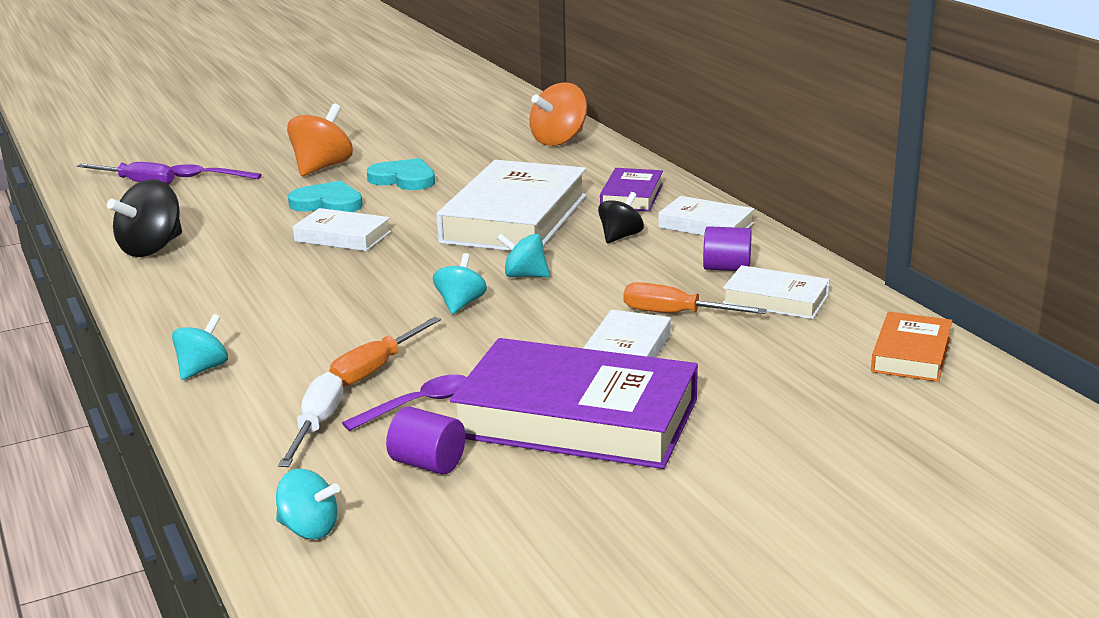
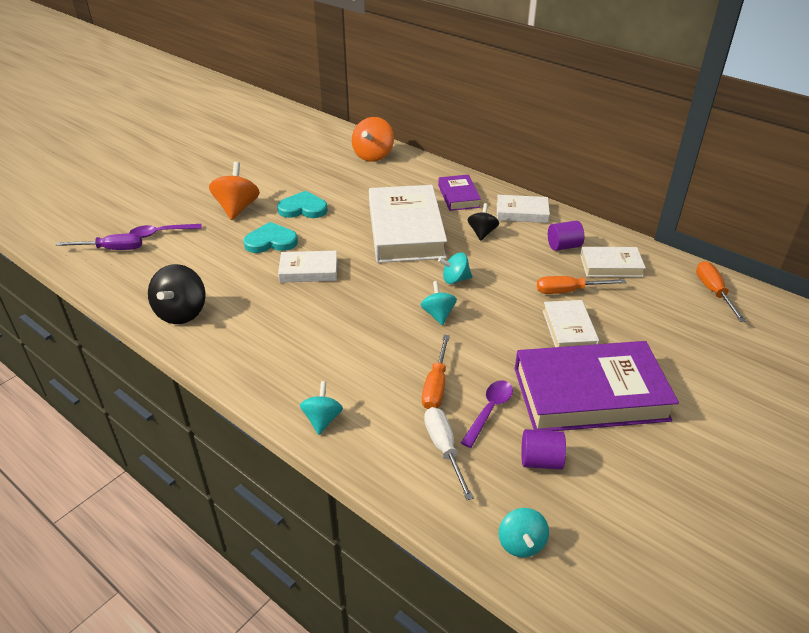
camera: 25 degrees left, 15 degrees up
(309, 529) = (521, 543): turquoise spinning top -> turquoise spinning top turned 90 degrees clockwise
(911, 354) = (713, 292): orange book -> orange screwdriver

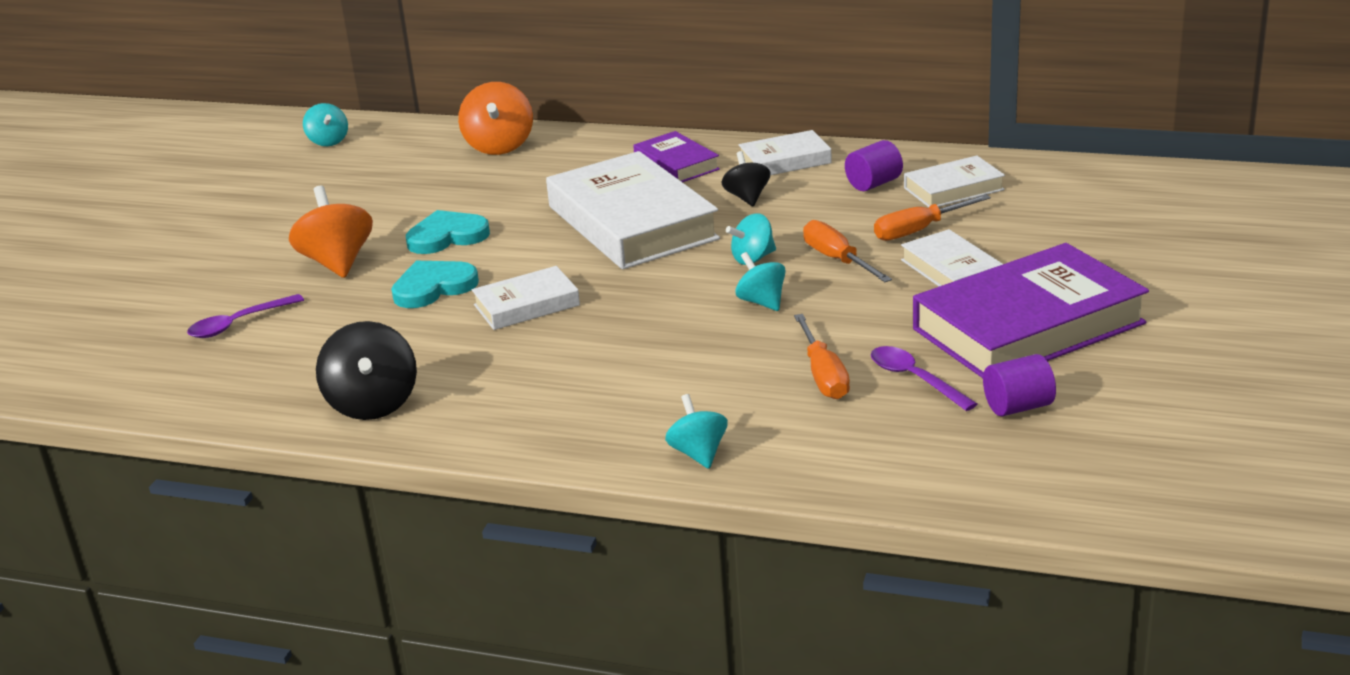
camera: 20 degrees left, 10 degrees down
(112, 249) = (173, 364): purple screwdriver -> none
(444, 449) = (887, 432): white screwdriver -> none
(489, 411) = (914, 379): purple spoon -> purple spoon turned 45 degrees counterclockwise
(521, 543) = (1055, 487): turquoise spinning top -> turquoise spinning top (328, 141)
(713, 292) = (1104, 182): orange screwdriver -> orange screwdriver (837, 260)

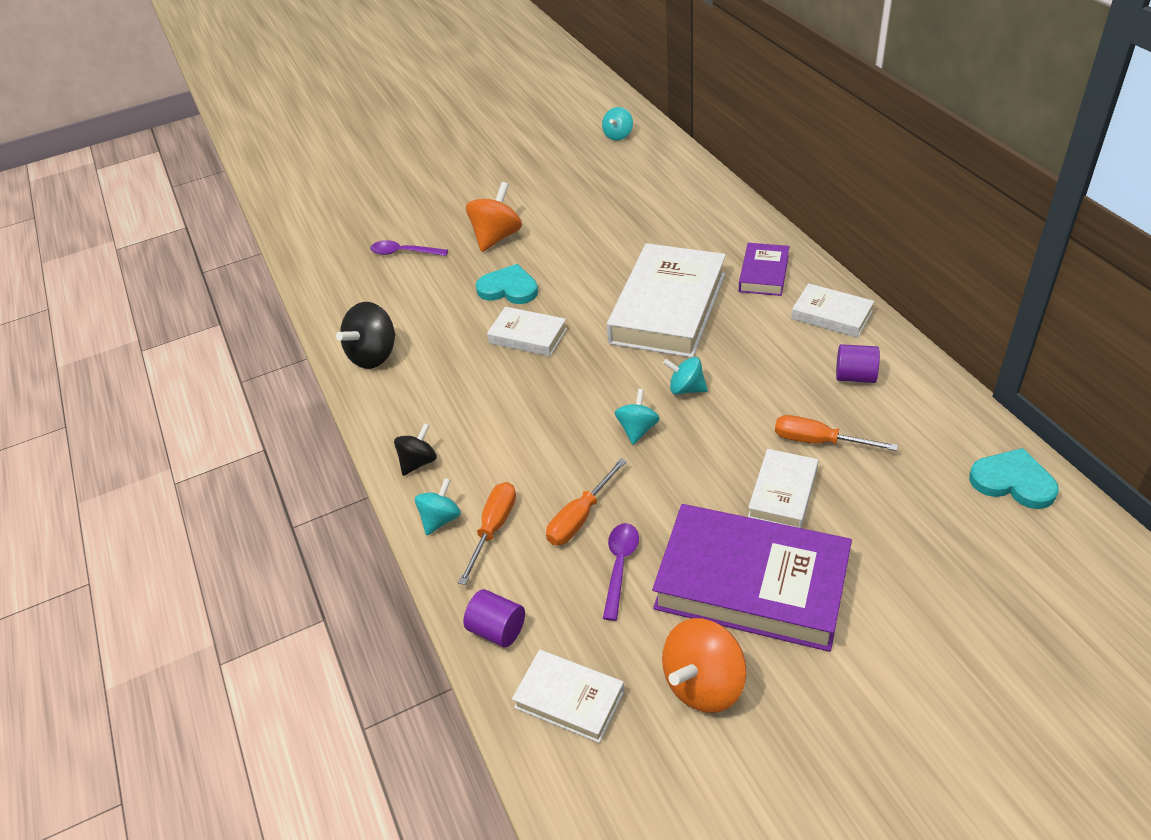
camera: 50 degrees right, 15 degrees up
(447, 236) = (567, 252): turquoise heart -> turquoise heart (1013, 481)
(499, 146) = (692, 193): orange spinning top -> orange spinning top (703, 684)
(747, 197) = (760, 332): black spinning top -> black spinning top (418, 462)
(837, 260) = (730, 428): orange screwdriver -> orange screwdriver (493, 528)
(953, 189) = (901, 420): white book -> white book (569, 699)
(1018, 407) = (638, 644): purple cylinder -> purple cylinder (497, 630)

